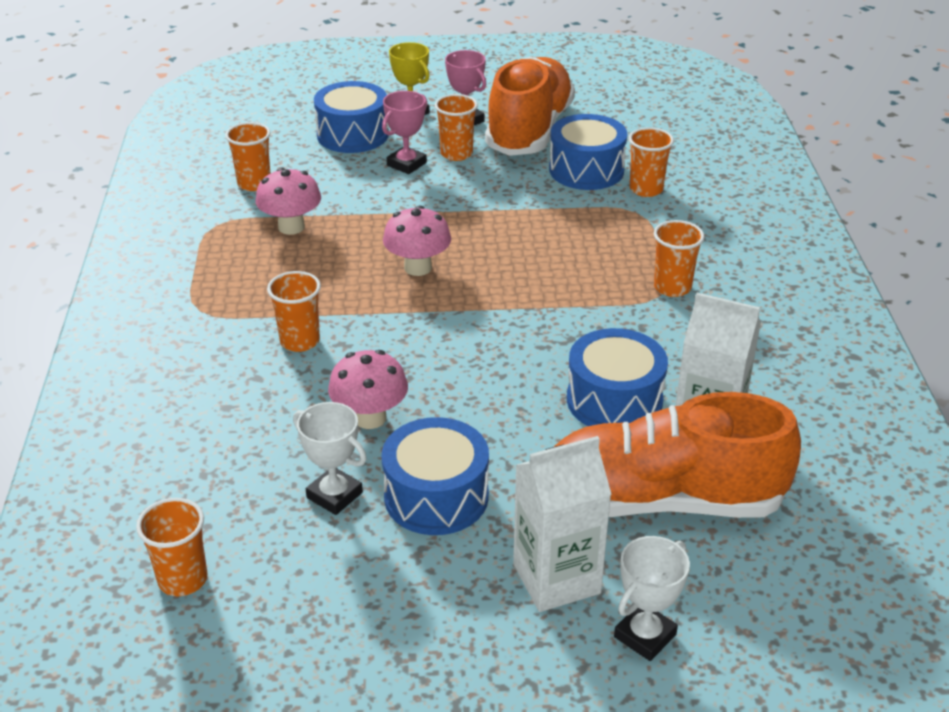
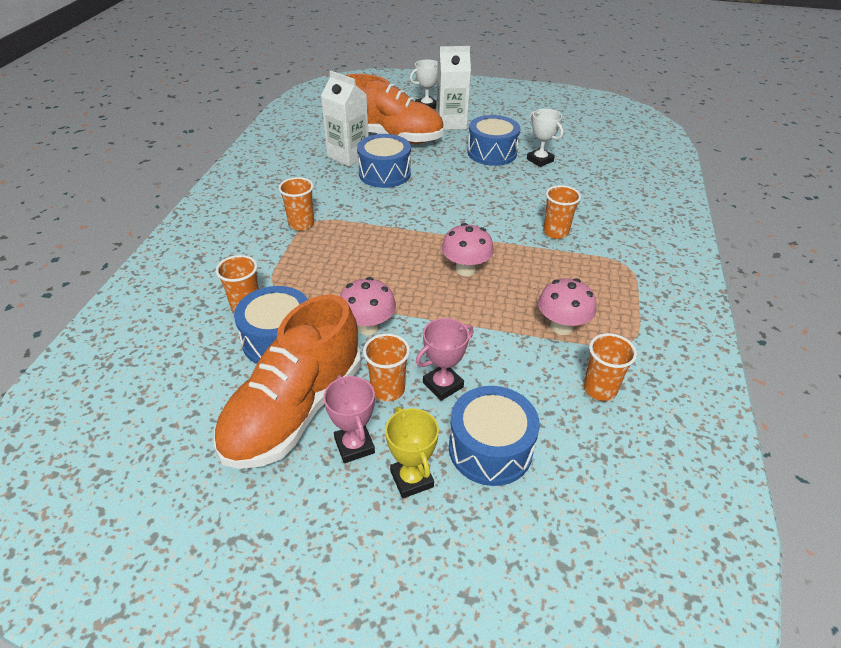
camera: 165 degrees left, 5 degrees up
(183, 579) = (607, 144): orange cup -> none
(370, 418) = (517, 186): pink mushroom -> pink mushroom (368, 327)

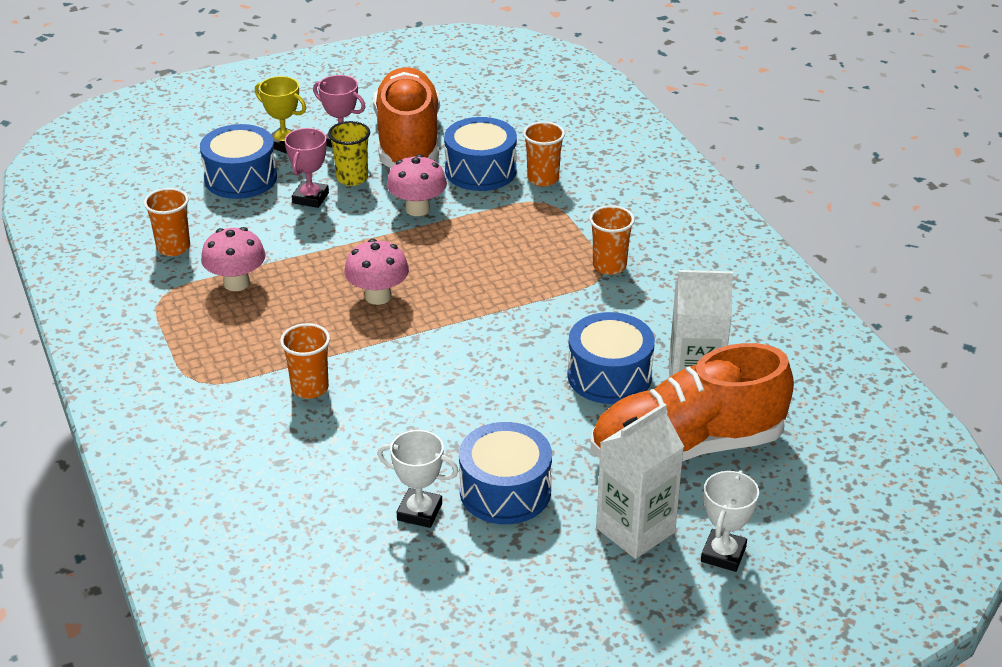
camera: 145 degrees right, 5 degrees down
(388, 389) = (352, 178): orange cup -> yellow cup

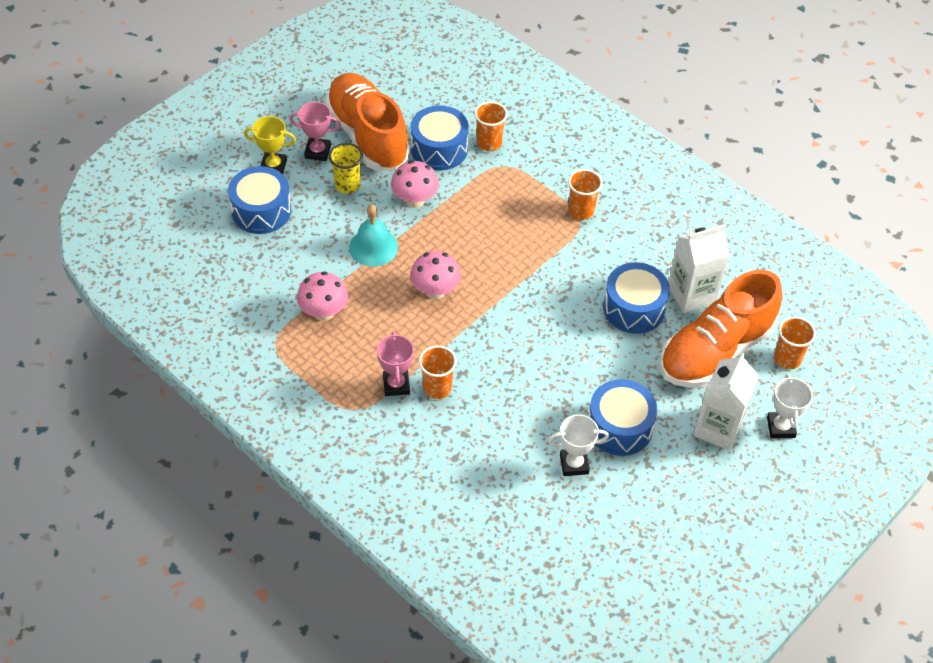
camera: 25 degrees left, 15 degrees up
(173, 247) = (253, 294): orange cup -> orange cup (787, 359)
(310, 198) = (328, 214): pink trophy -> pink trophy (396, 385)
(338, 239) = (373, 247): none -> turquoise bell

